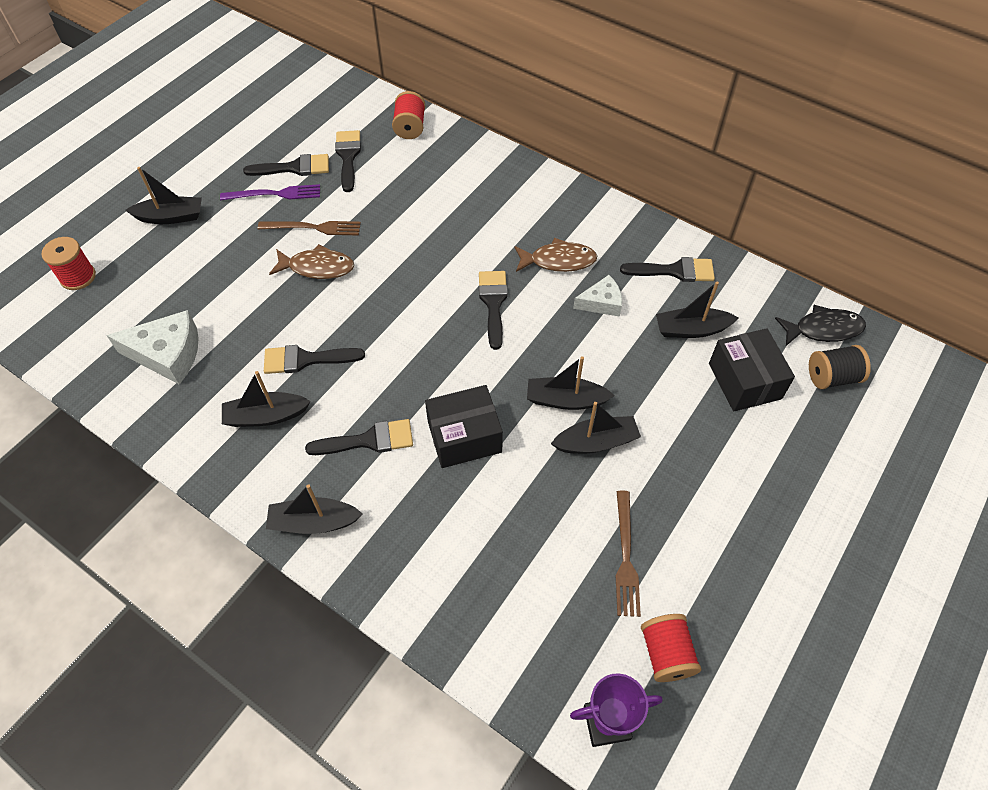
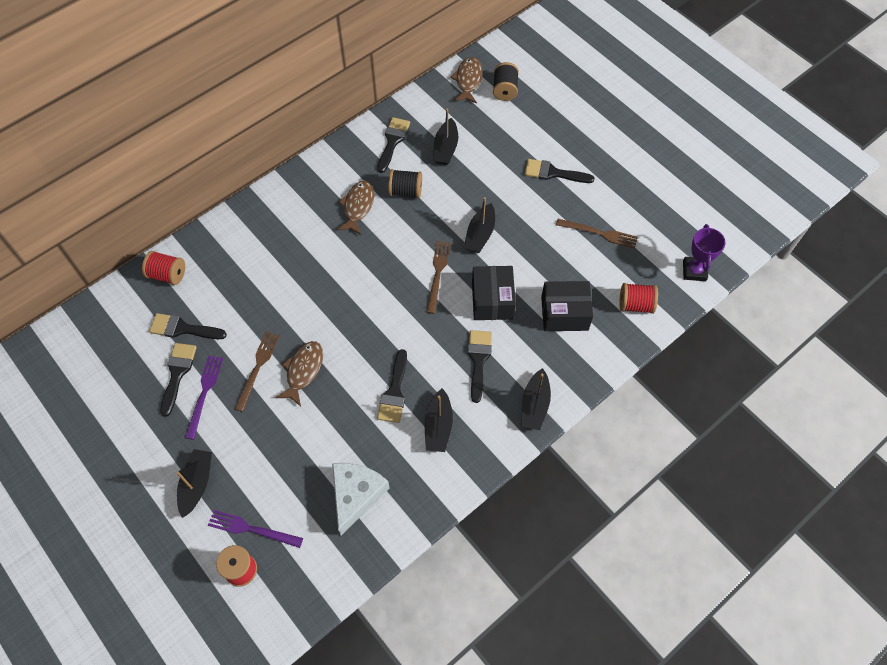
camera: 75 degrees left, 5 degrees up
(123, 274) = (252, 529): none -> purple fork
(487, 366) = (438, 274): none -> brown fork
(493, 303) = (383, 257): black brush -> black brush (553, 173)
(596, 442) = (517, 226): black boat -> none
(601, 303) = (406, 191): white cheese -> black spool
(666, 653) = (661, 231): red spool -> red spool (635, 305)
(744, 381) = (494, 134): black box -> black box (564, 313)
(823, 329) = (468, 80): black fish -> brown fish

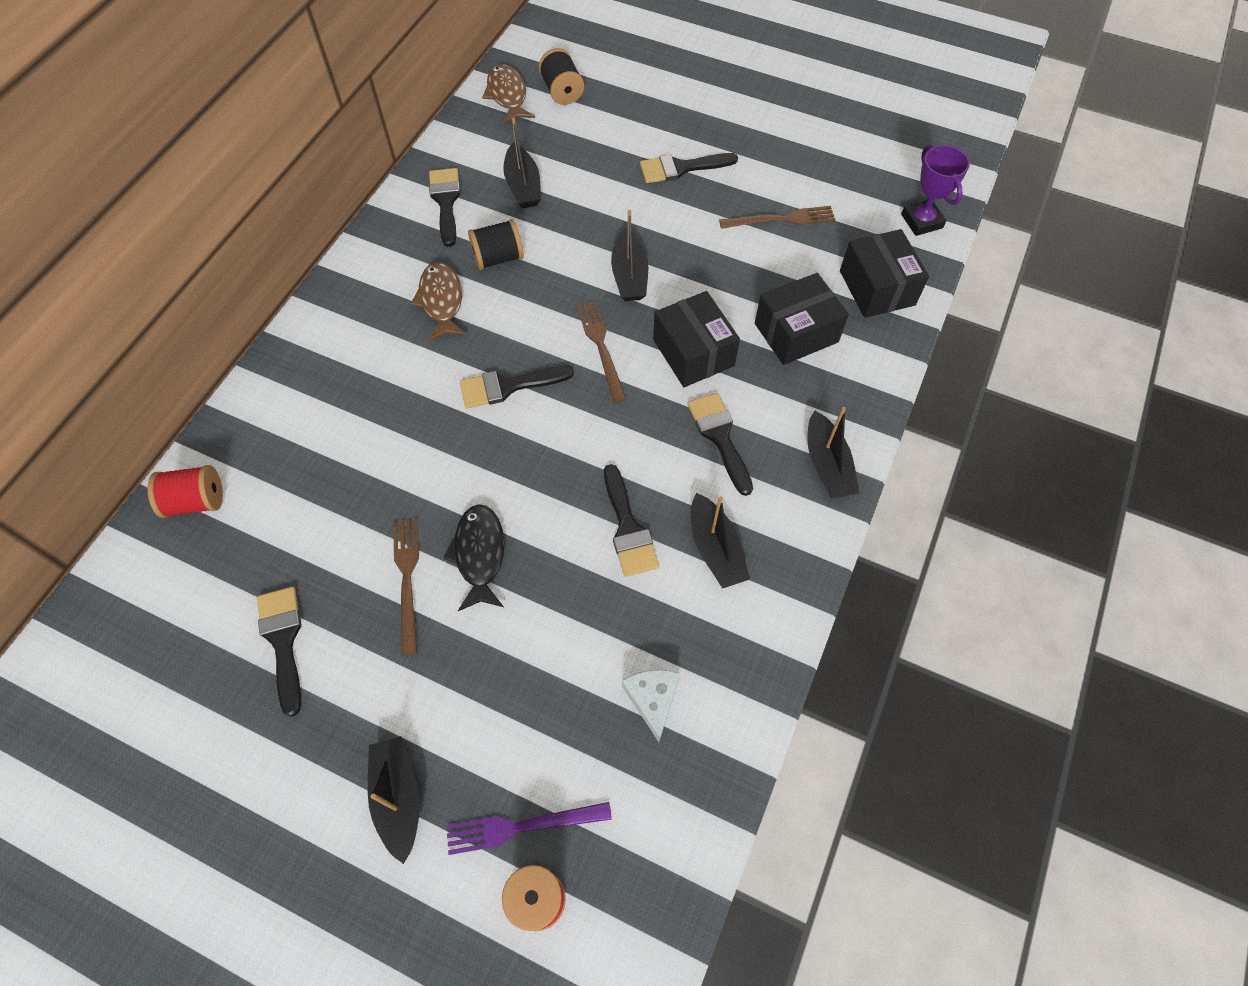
camera: 25 degrees left, 0 degrees up
(183, 328) = (259, 570): black brush -> black brush (508, 386)
(204, 393) = (342, 652): purple fork -> none
(303, 371) = (479, 554): brown fish -> black fish
(356, 495) = (652, 699): white cheese -> white cheese, size x0.61
(635, 305) = (877, 288): red spool -> black box

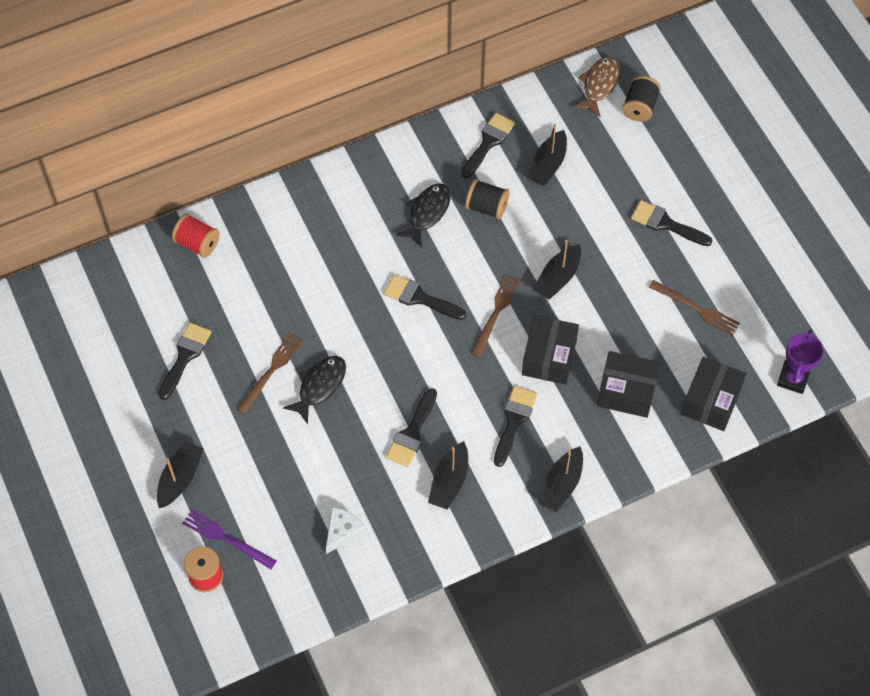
camera: 40 degrees right, 0 degrees up
(441, 301) = (427, 213): brown fish -> black fish

